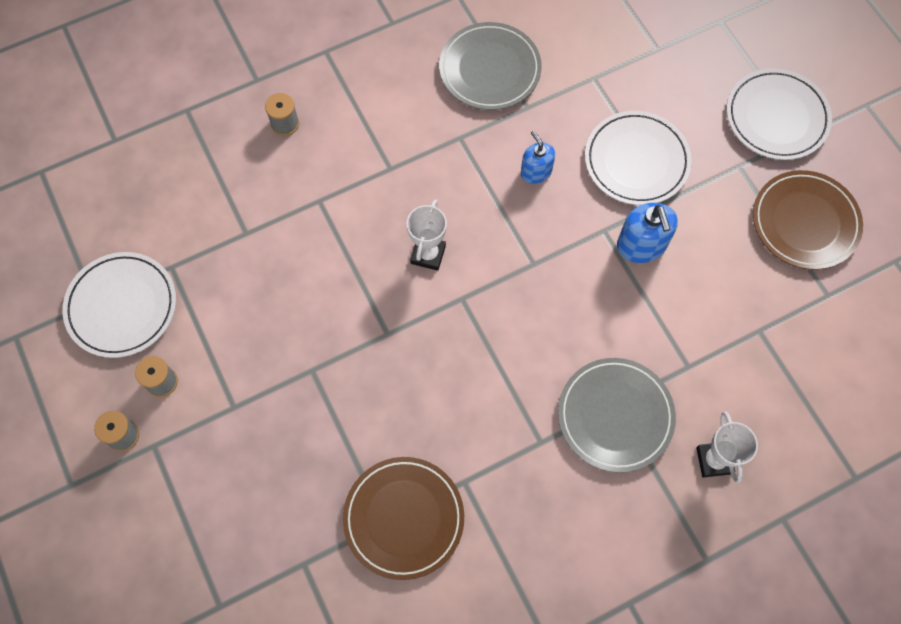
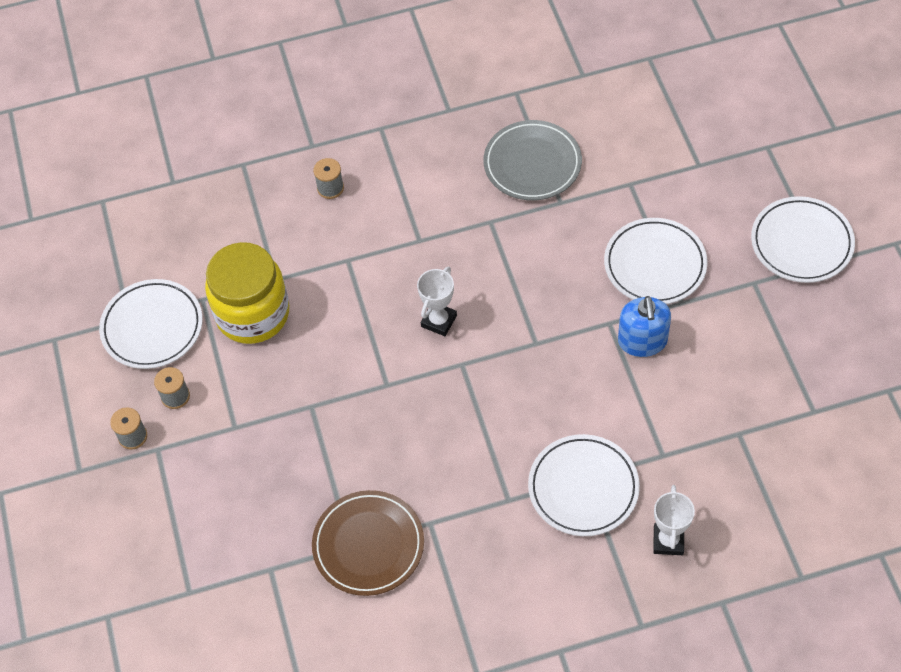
camera: 15 degrees right, 10 degrees down
(229, 275) = (252, 314): none -> yellow jar
(536, 172) = (556, 261): blue soap dispenser -> none
(615, 416) = (583, 488): grey plate -> white plate
(805, 222) = (807, 342): brown plate -> none

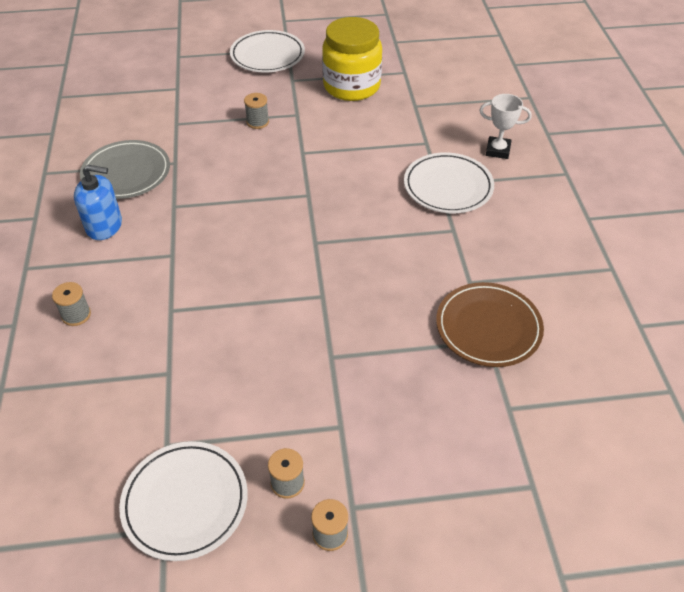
camera: 85 degrees left, 10 degrees down
(252, 314) = (204, 397): yellow jar -> yellow jar (351, 86)
(439, 321) = (265, 252): white trophy -> none
(642, 341) = (324, 138): blue soap dispenser -> blue soap dispenser (104, 226)
(655, 264) = (257, 122): white plate -> grey spool

